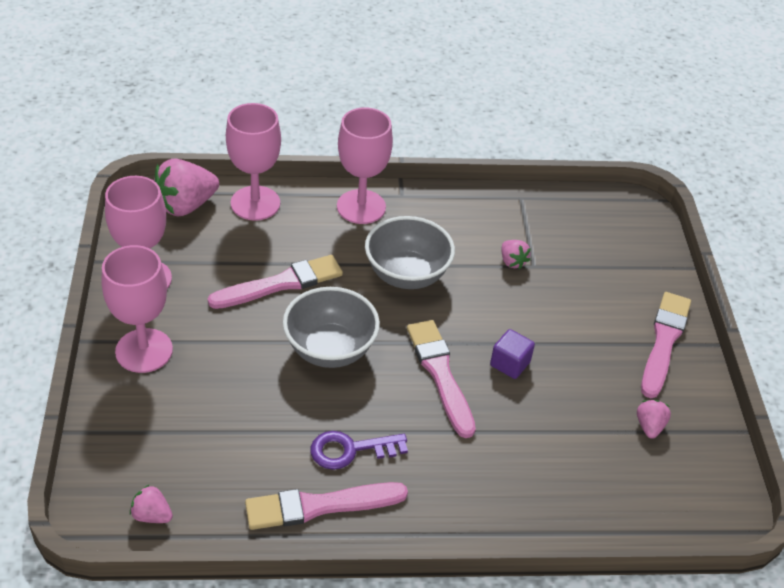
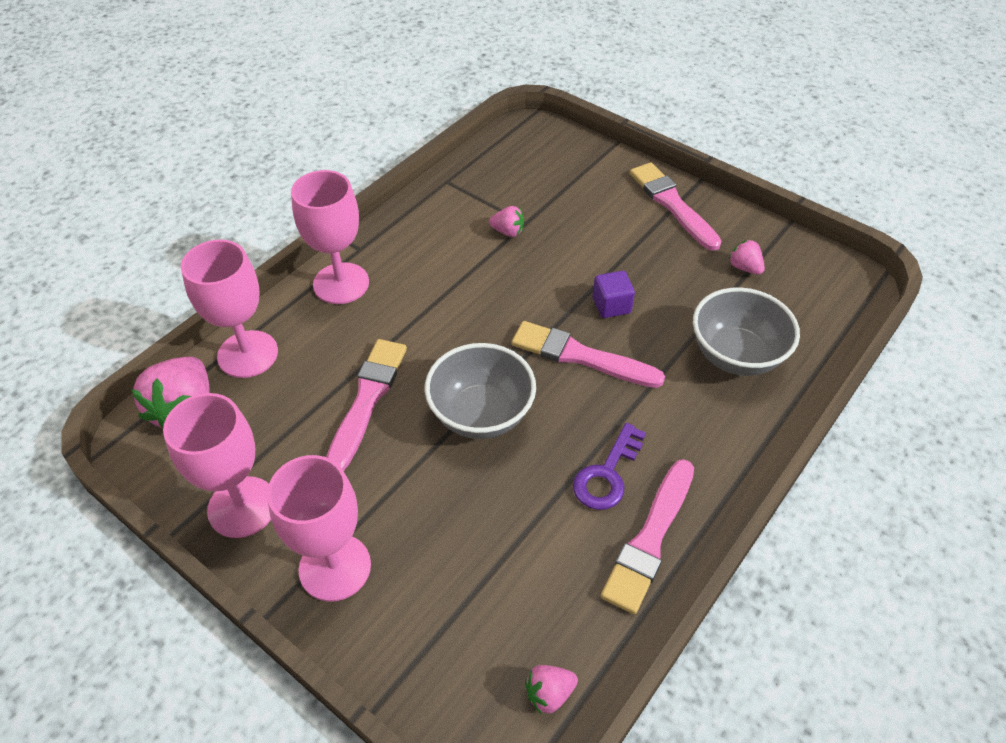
camera: 45 degrees left, 5 degrees up
(407, 275) = (451, 305): grey bowl -> grey bowl (736, 355)

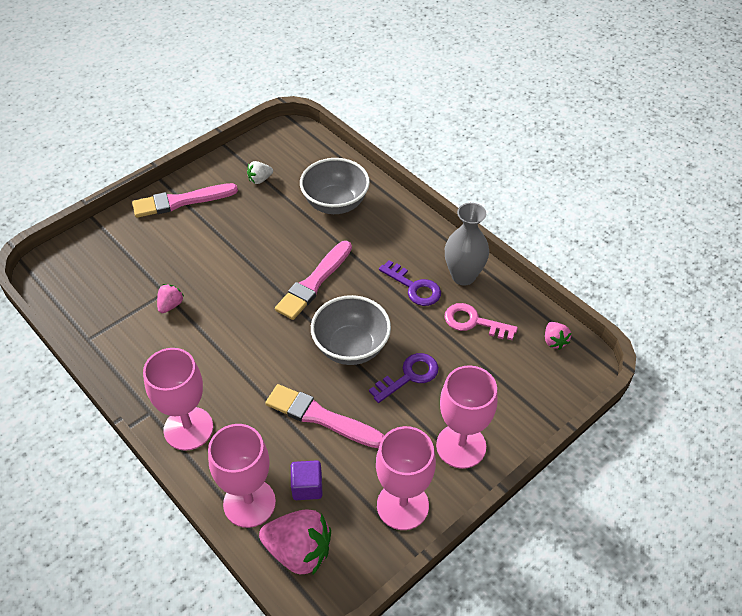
camera: 80 degrees left, 0 degrees up
(444, 488) = (409, 376): none -> purple key
(560, 563) = (474, 322): none -> pink key
(611, 305) = (271, 257): purple cube -> purple cube (307, 487)
(650, 539) = (463, 276): pink brush -> grey vase
(744, 267) = (260, 179): pink strawberry -> white strawberry

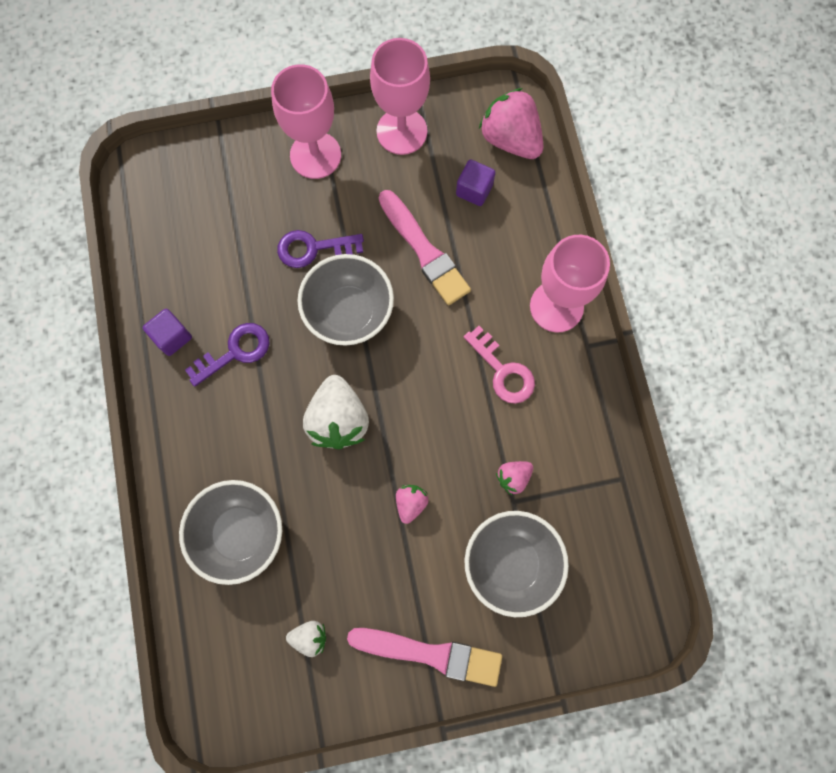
camera: 150 degrees left, 25 degrees up
(150, 261) = (511, 563): none -> grey bowl
(249, 503) = (532, 202): pink goblet -> none
(314, 282) = (338, 420): pink brush -> white strawberry
(414, 287) = (235, 352): purple key -> purple key turned 75 degrees clockwise
(463, 276) = (172, 337): grey vase -> purple cube
(474, 322) = (206, 273): pink key -> pink key (502, 371)
(554, 341) = (146, 209): pink strawberry -> pink strawberry (411, 503)

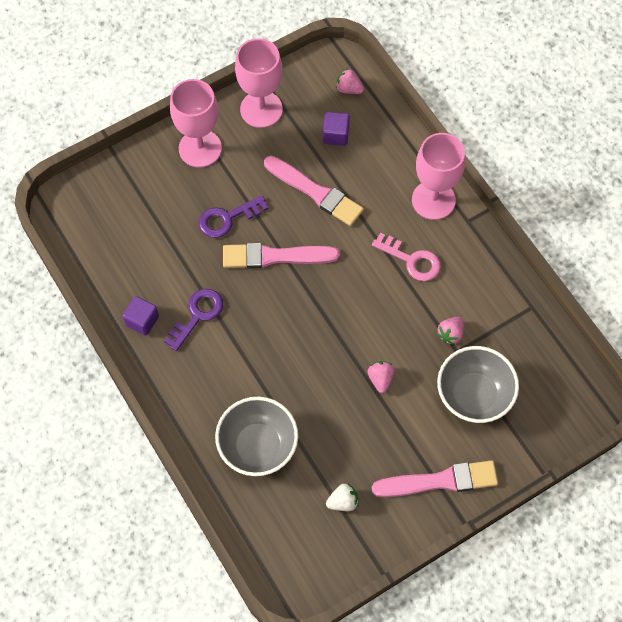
camera: 20 degrees left, 10 degrees down
(338, 420) = (299, 338): white strawberry -> none
(349, 312) = (275, 256): grey bowl -> pink brush
(510, 139) = (348, 89): pink strawberry -> pink strawberry, size x0.51

